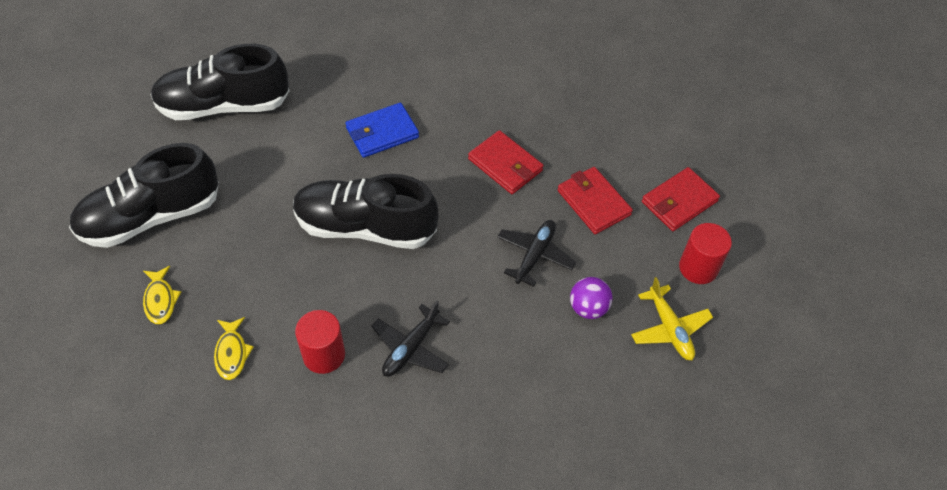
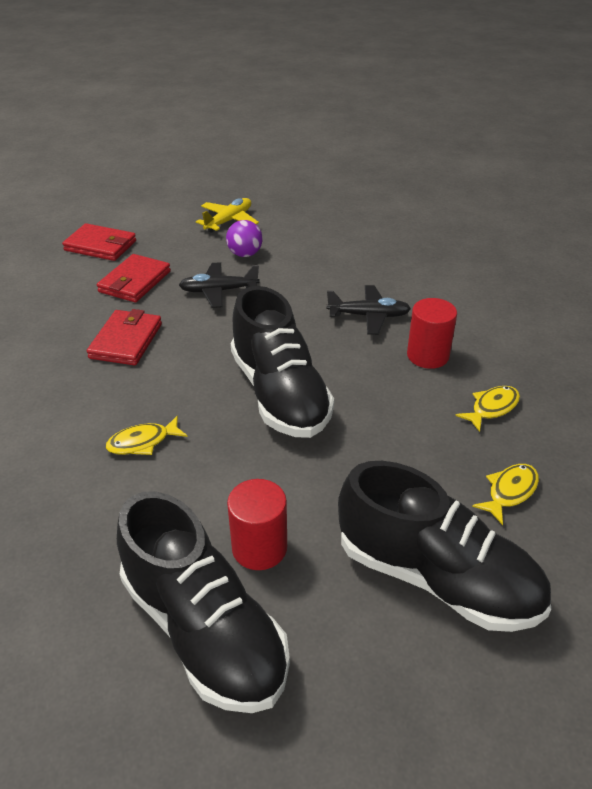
camera: 120 degrees left, 15 degrees down
(382, 133) = (143, 442): blue wallet -> yellow fish
(698, 268) = (163, 223): red cylinder -> red cylinder (259, 547)

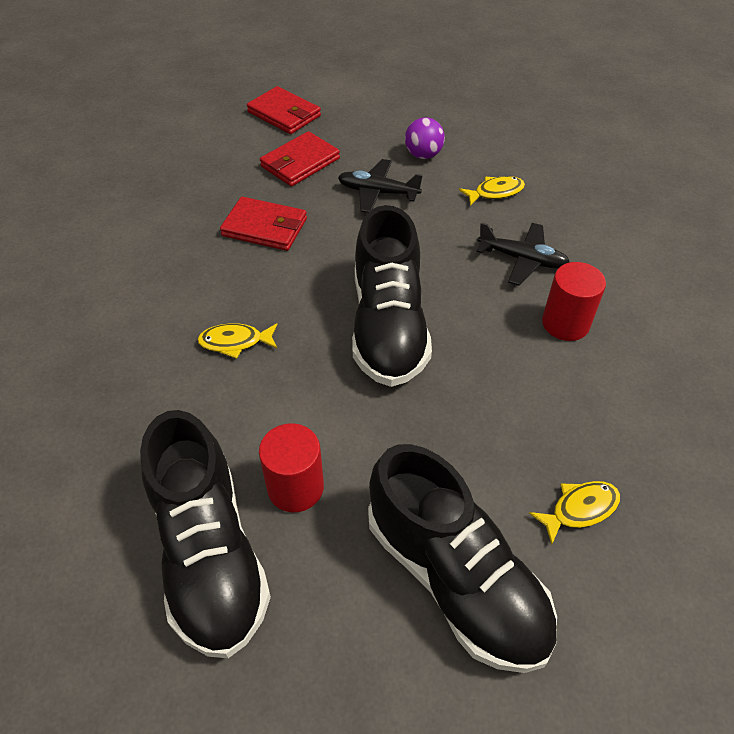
camera: 20 degrees right, 10 degrees up
(126, 341) = (265, 227): red wallet -> red wallet turned 75 degrees clockwise
(228, 221) = (423, 111): yellow plane -> none
(492, 408) = (608, 405): yellow fish -> yellow fish (495, 192)

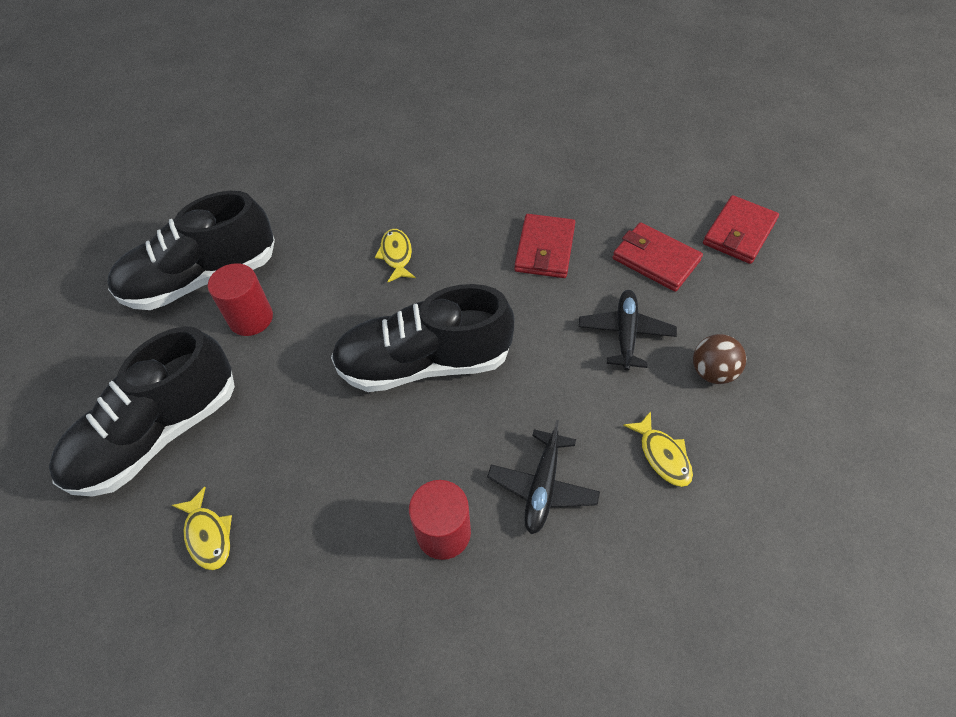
camera: 85 degrees right, 5 degrees up
(423, 155) = (712, 372): purple ball -> brown ball

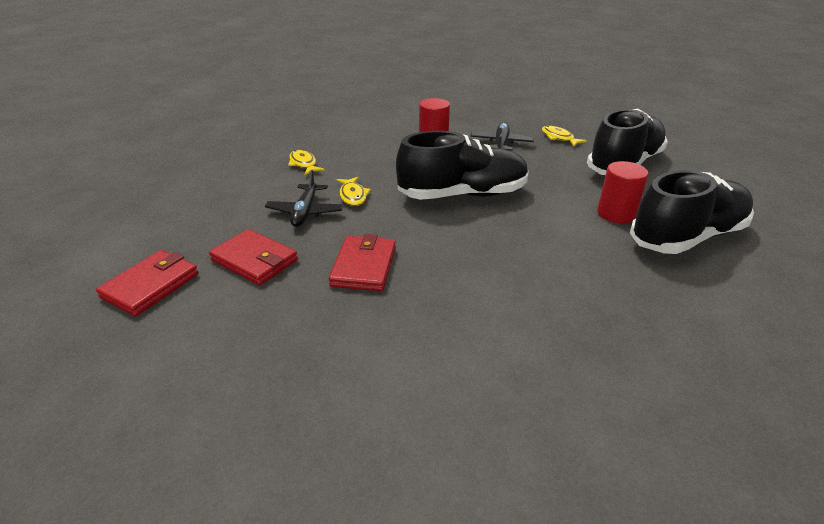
camera: 175 degrees right, 20 degrees down
(396, 255) = (513, 258): yellow fish -> yellow fish (353, 196)
(543, 487) = (378, 153): black plane -> black plane (501, 144)
(712, 372) = (249, 195): brown ball -> none

